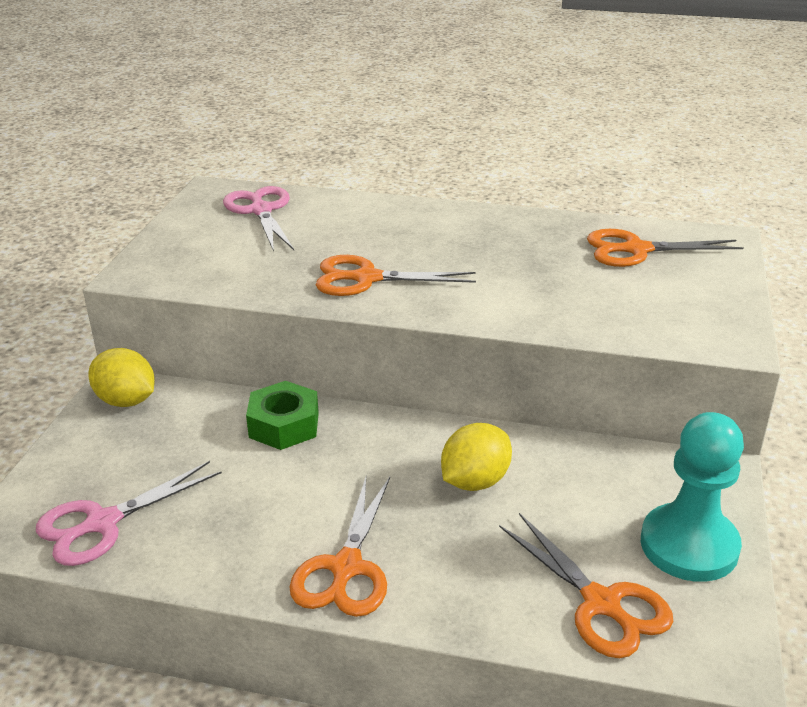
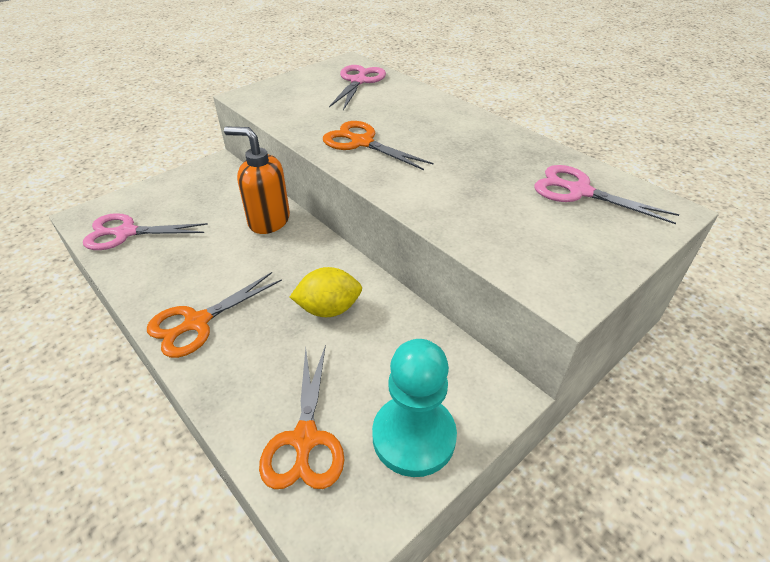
camera: 35 degrees right, 10 degrees up
(126, 401) = (213, 172): yellow lemon -> none
(284, 425) = (268, 221): green nut -> orange soap dispenser
(637, 250) = (579, 191): orange scissors -> pink scissors

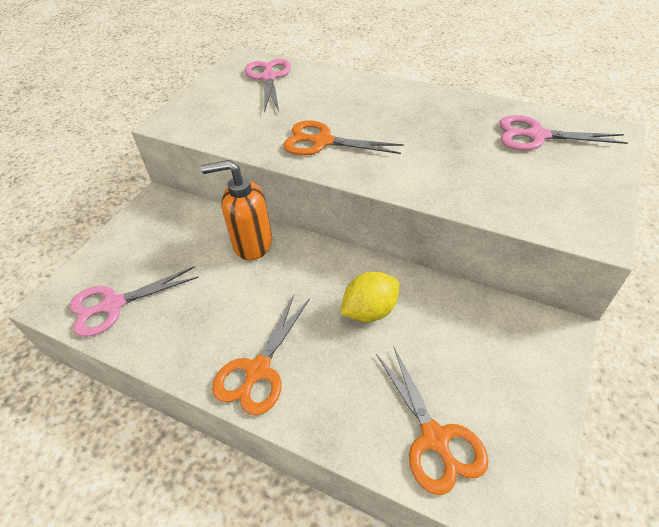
camera: 20 degrees left, 5 degrees up
(413, 436) = (518, 397): turquoise pawn -> none

